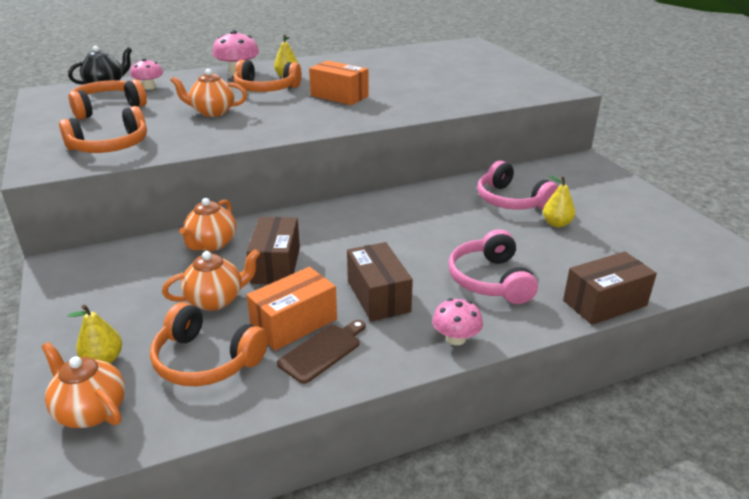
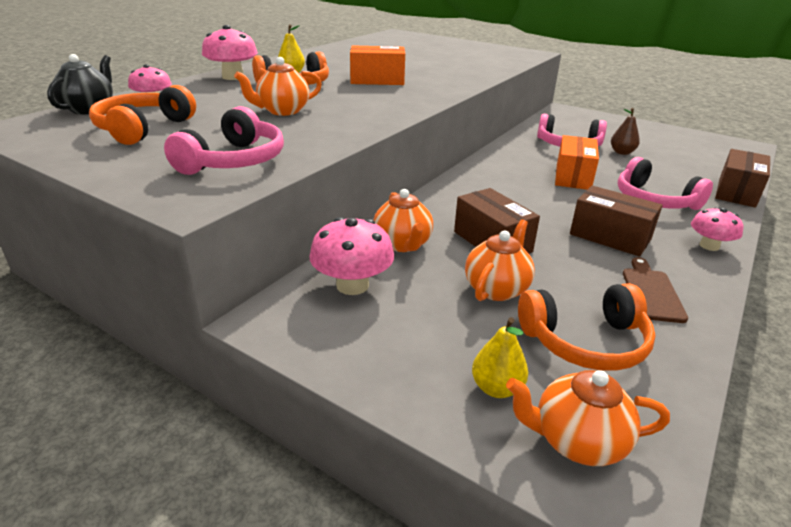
camera: 35 degrees left, 0 degrees up
(110, 146) = (234, 161): orange headphones -> pink headphones
(135, 261) = (352, 285): none -> pink mushroom
(294, 323) = (593, 281): orange box -> orange box (573, 176)
(556, 224) = (622, 152): yellow pear -> brown pear

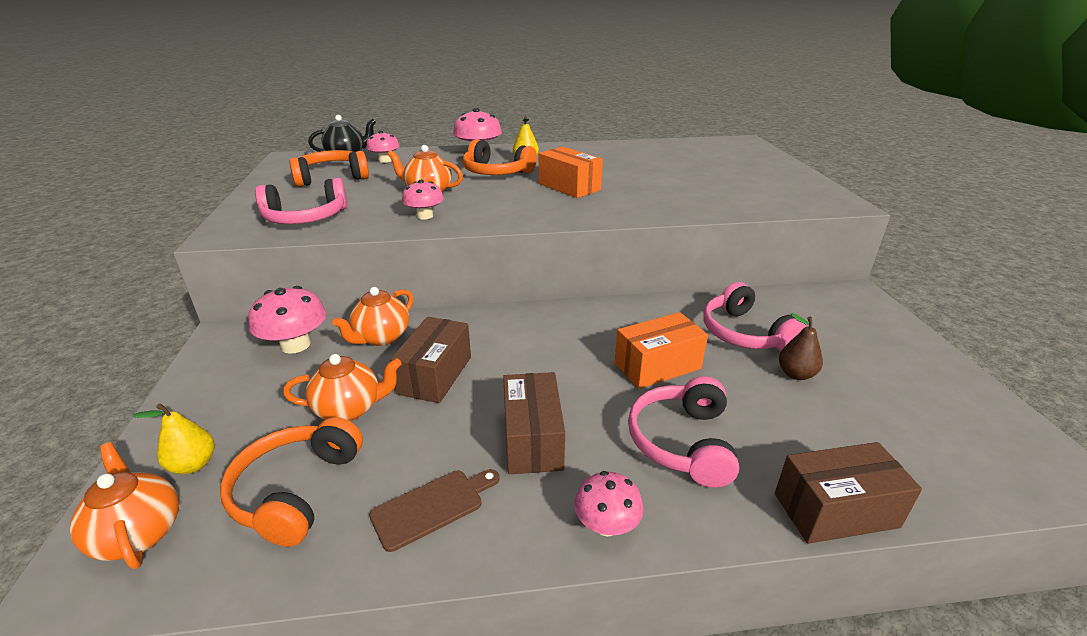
camera: 50 degrees right, 0 degrees up
(337, 125) = (425, 216): none -> pink mushroom
(585, 342) = (296, 490): orange headphones -> orange headphones turned 60 degrees clockwise

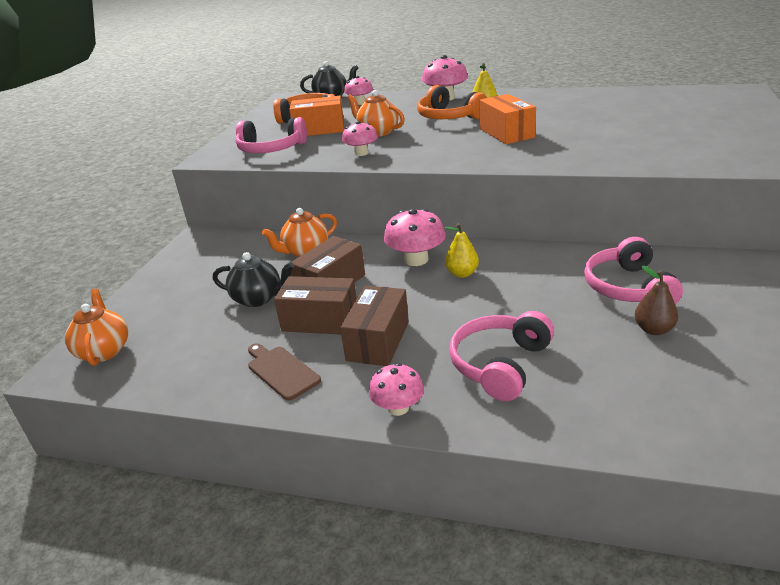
camera: 25 degrees right, 0 degrees up
(193, 465) = (148, 317): yellow pear -> yellow pear (462, 273)
(295, 345) = (243, 249): pink mushroom -> pink mushroom (416, 259)
(296, 490) = (200, 344): orange headphones -> none
(349, 409) = (258, 299): orange teapot -> black teapot
(432, 507) = (281, 371): brown cutting board -> brown cutting board turned 120 degrees counterclockwise
(657, 366) = (520, 303): orange box -> orange box (319, 130)
(835, 510) = (601, 439): brown box -> brown box (320, 321)

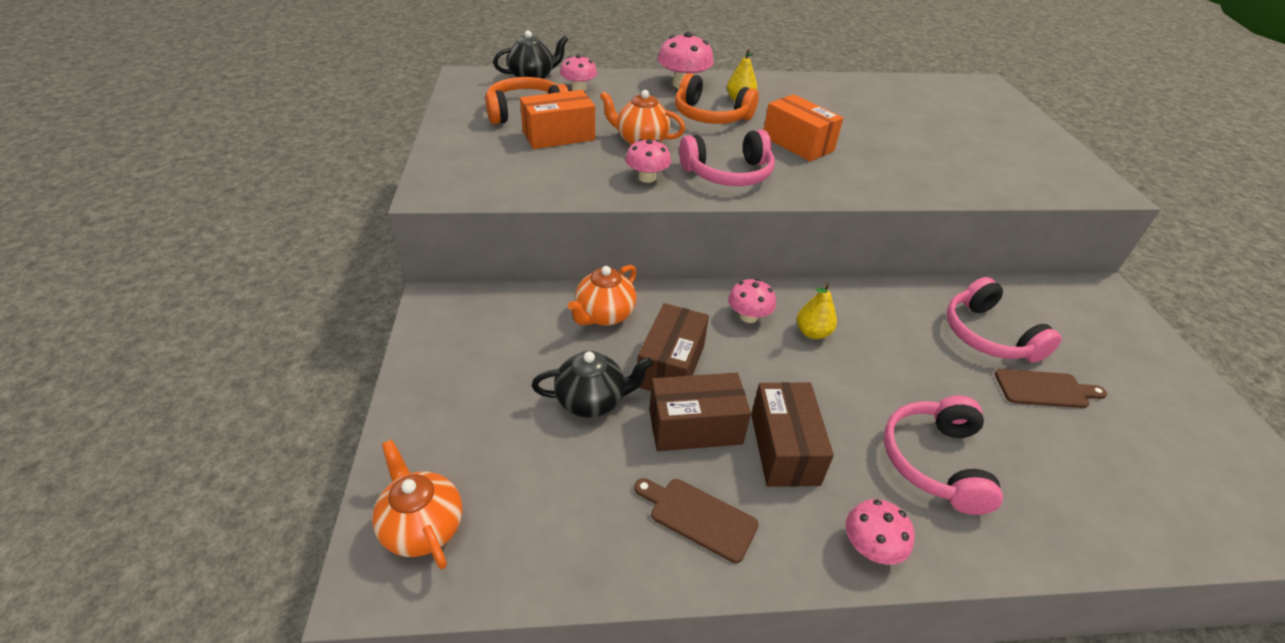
camera: 25 degrees left, 10 degrees up
(271, 149) = (516, 172): pink headphones -> pink headphones (728, 174)
(416, 259) = (748, 316): pink mushroom -> pink mushroom, size x0.65
(653, 329) = (1045, 389): brown pear -> brown cutting board

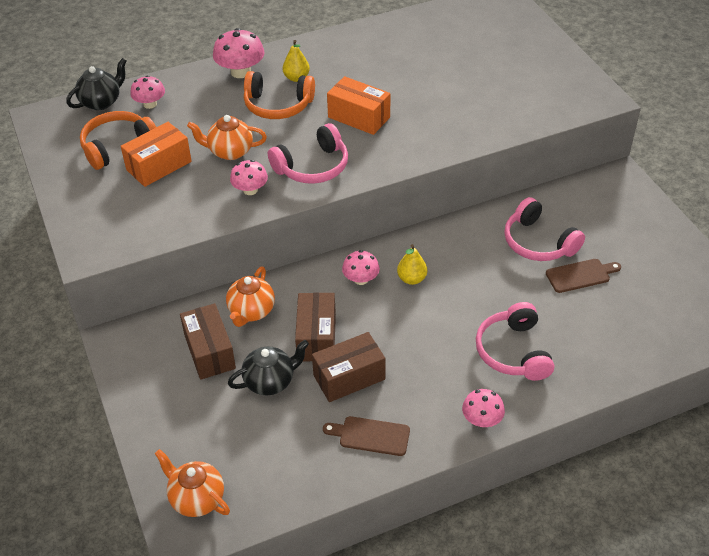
camera: 15 degrees left, 5 degrees up
(784, 448) = (413, 373): brown box -> brown box (209, 351)

